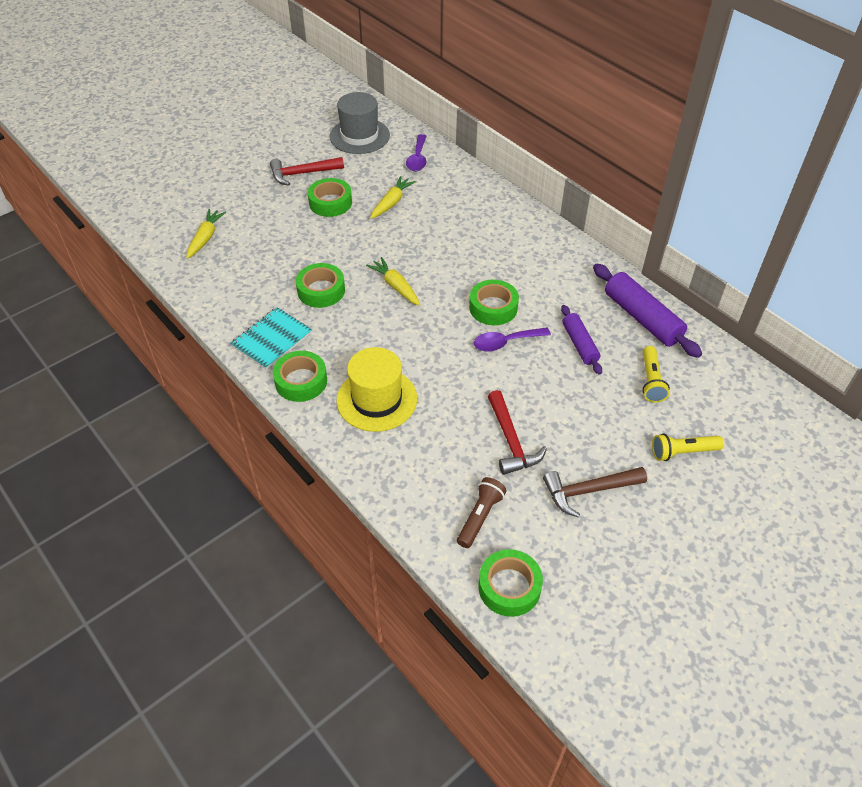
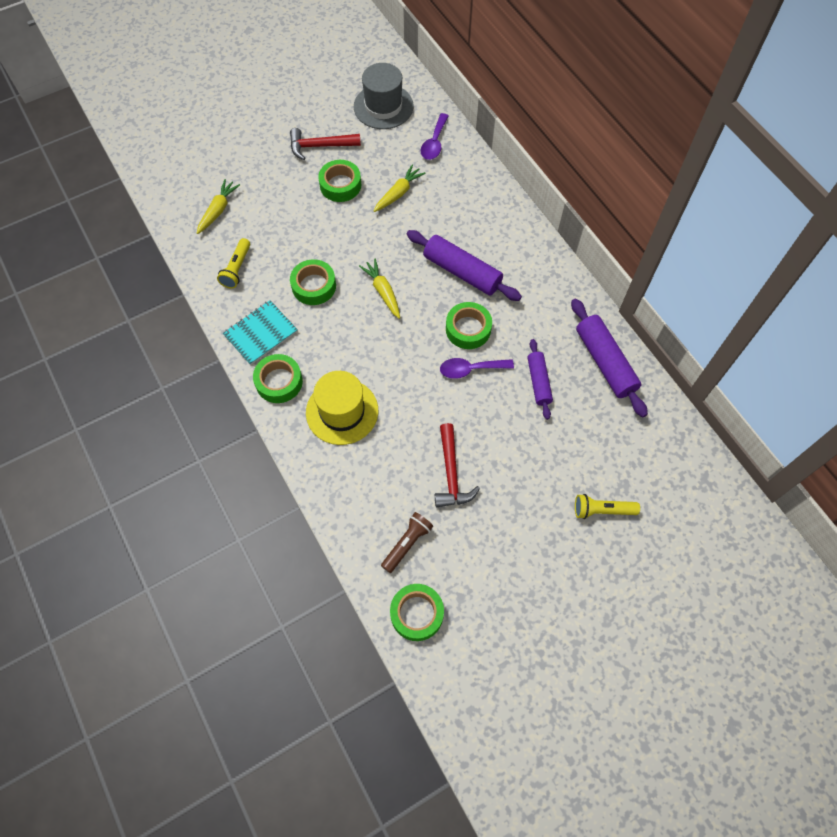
camera: 10 degrees right, 15 degrees up
(473, 260) = (462, 272): none -> purple rolling pin
(588, 491) = (507, 534): brown hammer -> none
(651, 381) = (594, 431): yellow flashlight -> yellow flashlight (237, 269)

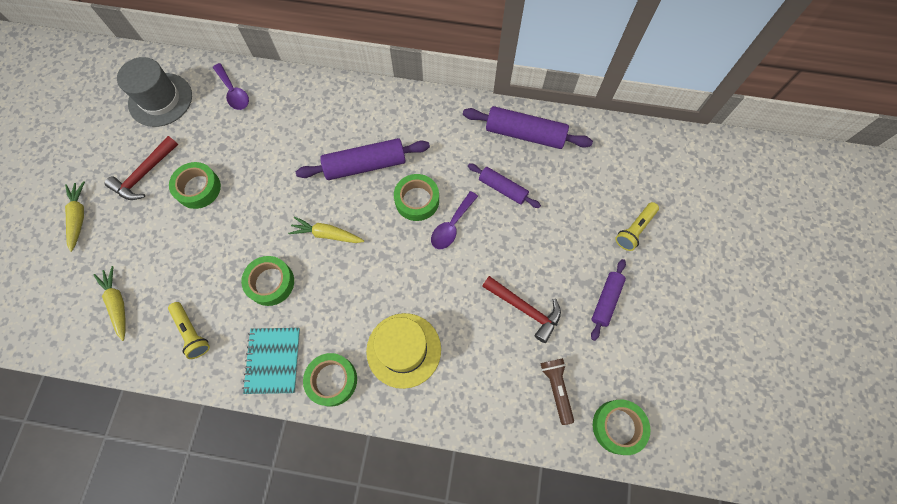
camera: 50 degrees left, 5 degrees up
(398, 193) = (251, 153): yellow carrot -> yellow carrot (79, 217)
(515, 531) = (606, 300): none -> purple rolling pin

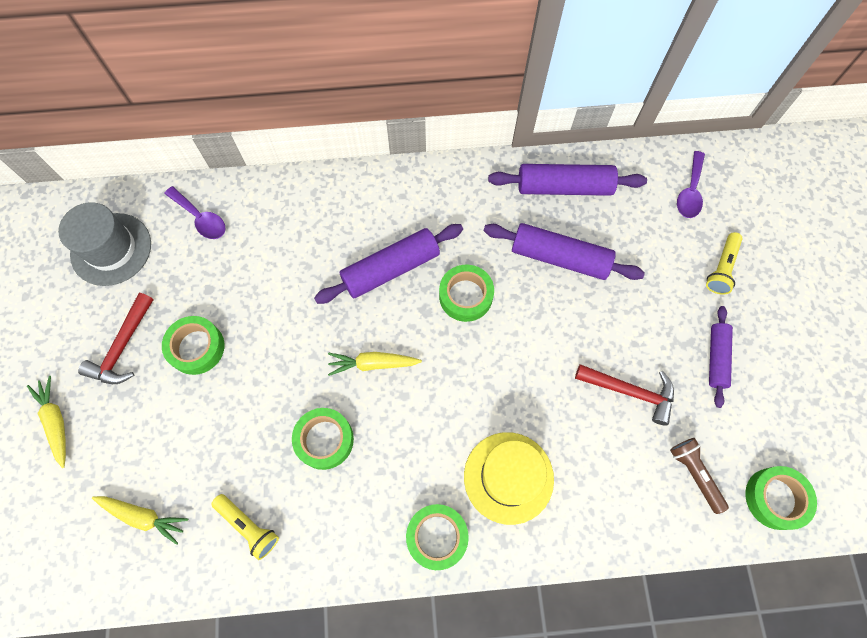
camera: 15 degrees left, 0 degrees up
(118, 304) = (143, 516): yellow carrot -> yellow carrot turned 150 degrees clockwise
(273, 360) = (359, 533): turquoise notebook -> none
(451, 226) = (516, 316): purple spoon -> purple spoon (690, 192)
(502, 189) = (560, 258): purple rolling pin -> purple rolling pin, size x1.62

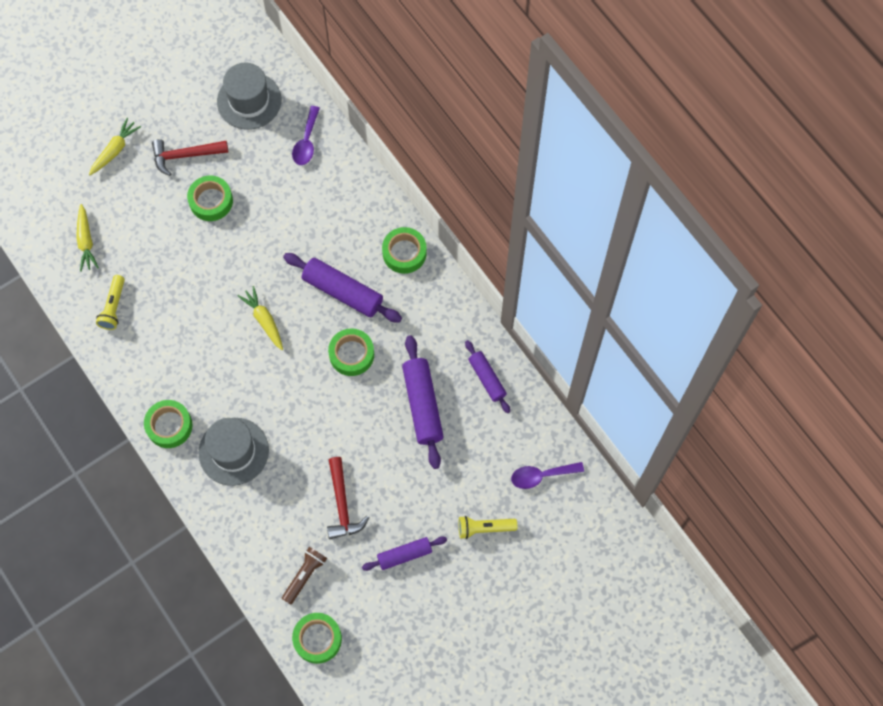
camera: 60 degrees right, 0 degrees up
(324, 440) = (194, 320): green tape -> green tape (404, 253)
(508, 477) = (233, 451): yellow hat -> grey hat
(564, 187) = (487, 379): purple rolling pin -> purple rolling pin, size x0.62

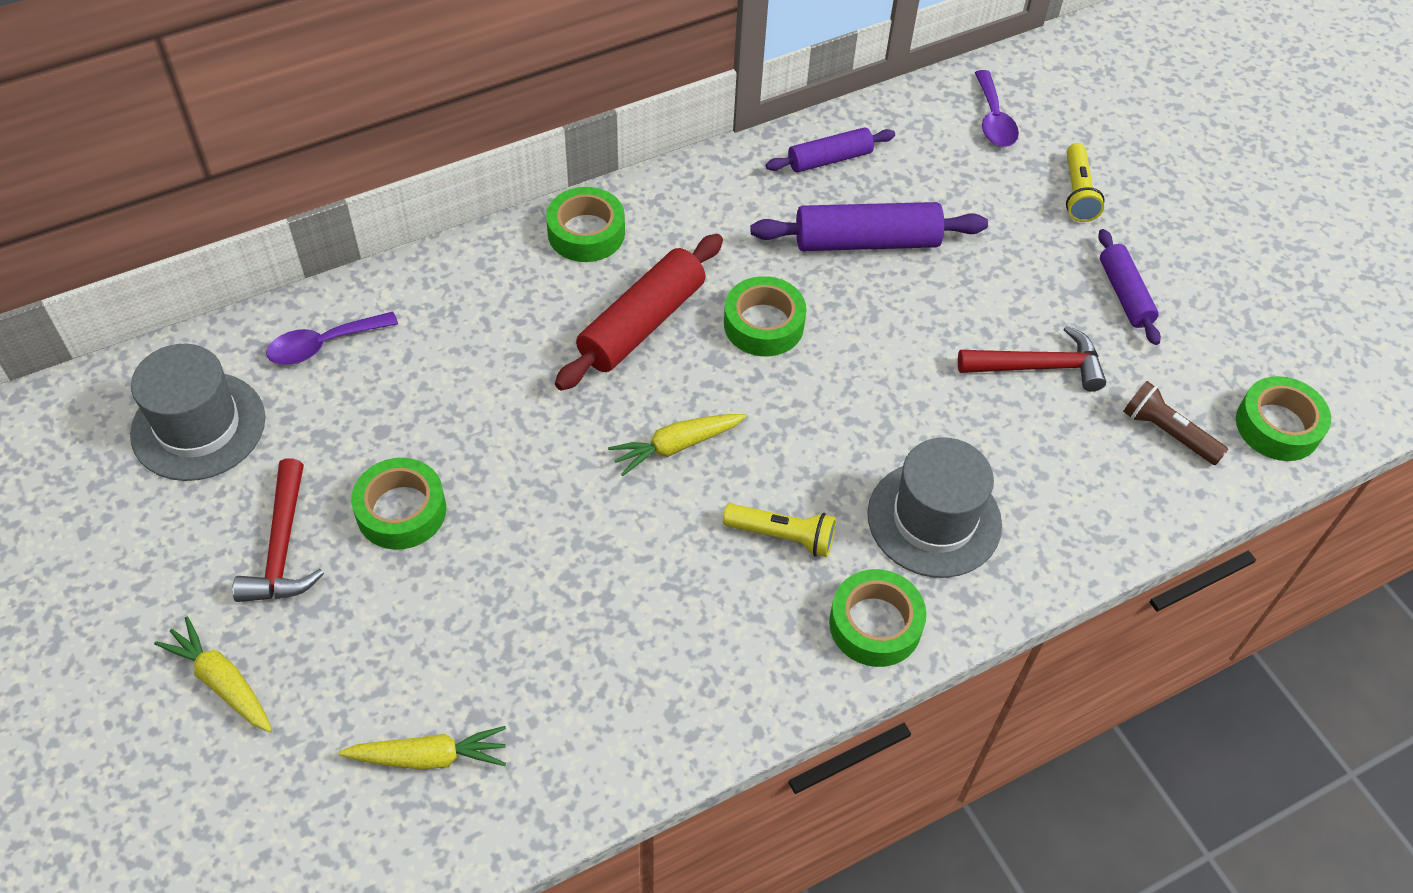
camera: 85 degrees left, 15 degrees down
(113, 307) = (598, 710): yellow flashlight -> yellow flashlight (782, 536)
(306, 142) = (323, 345): purple spoon -> purple spoon turned 135 degrees clockwise
(343, 292) = (642, 323): purple rolling pin -> red rolling pin

